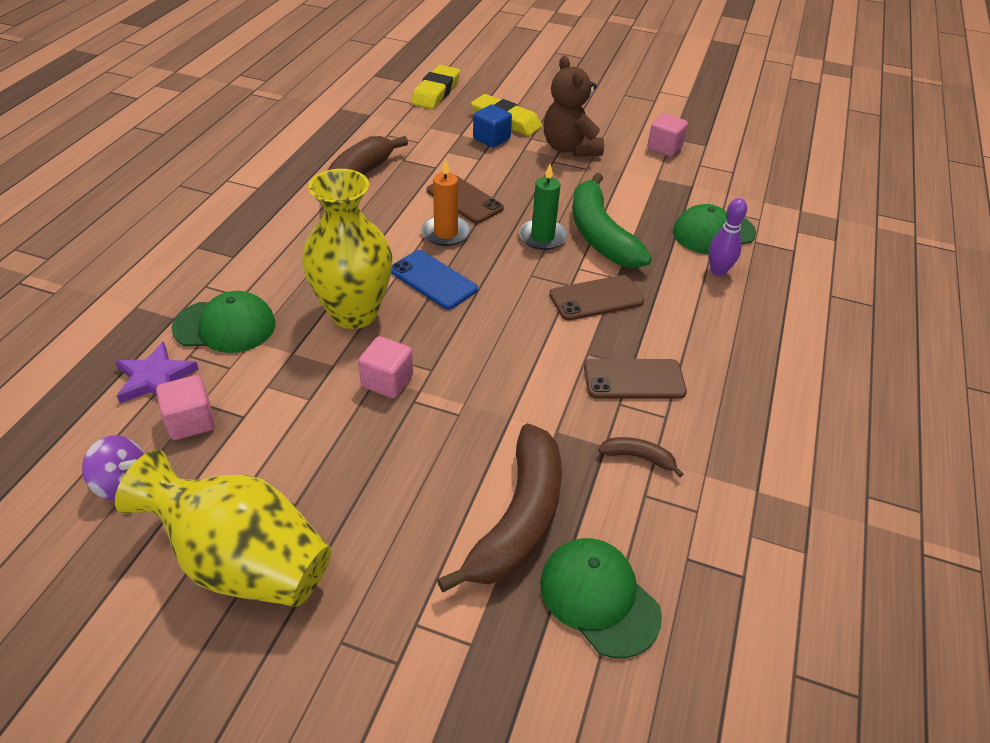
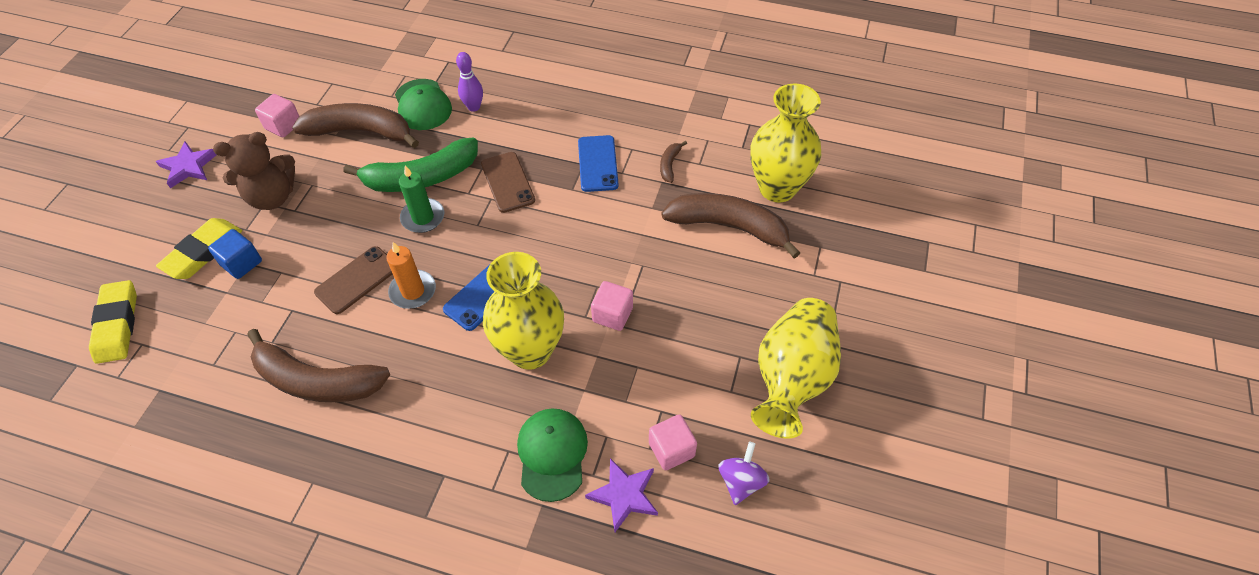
camera: 90 degrees left, 10 degrees up
(436, 92) = (117, 325): yellow eraser -> yellow eraser turned 60 degrees clockwise
(599, 598) = (777, 188): green cap -> yellow vase
(605, 105) = (188, 166): none -> purple star
(634, 379) = (598, 163): brown phone -> blue phone
(663, 193) = (360, 132): none -> brown banana

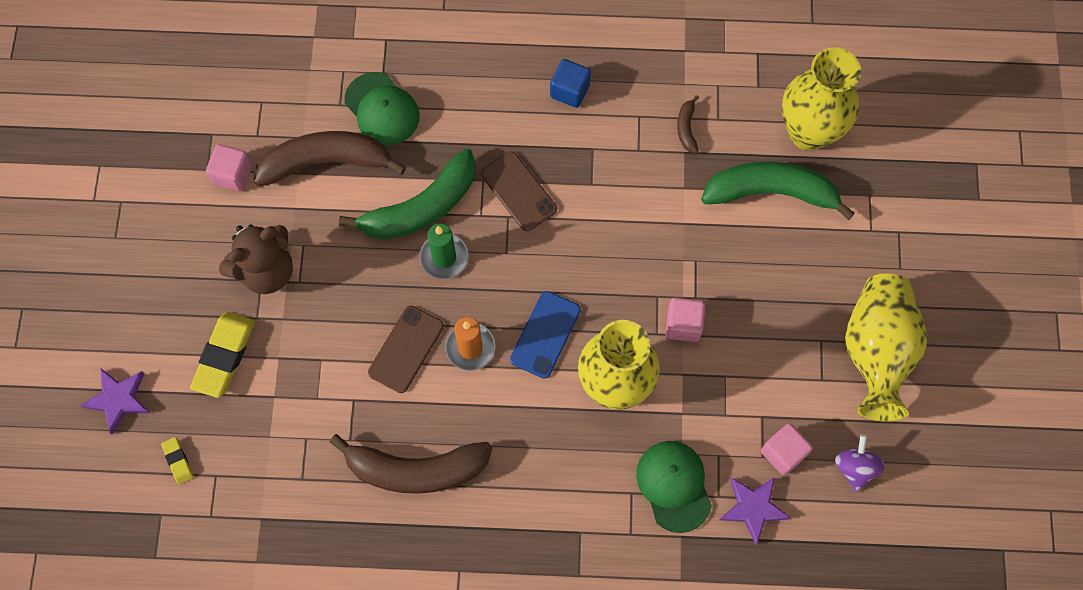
camera: 15 degrees left, 15 degrees up
(117, 325) = (178, 461): yellow eraser -> yellow eraser, size x0.49
(188, 166) = (151, 254): purple star -> purple star (119, 399)
(241, 263) = (273, 359): blue cube -> blue cube (569, 91)
(474, 107) = (442, 99): purple bowling pin -> none
(598, 163) = (608, 144): blue phone -> none
(729, 227) = (771, 193): brown banana -> green banana

